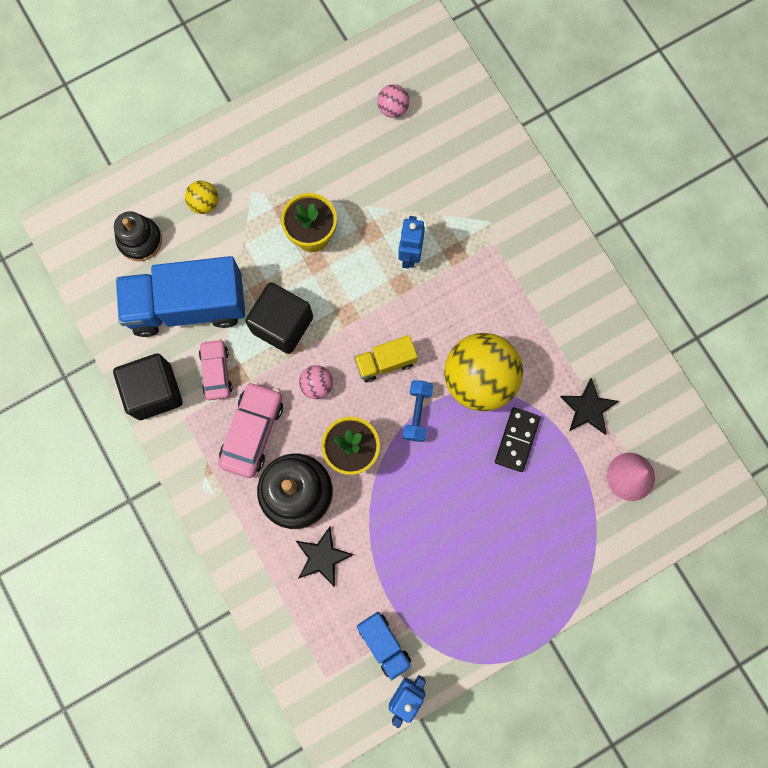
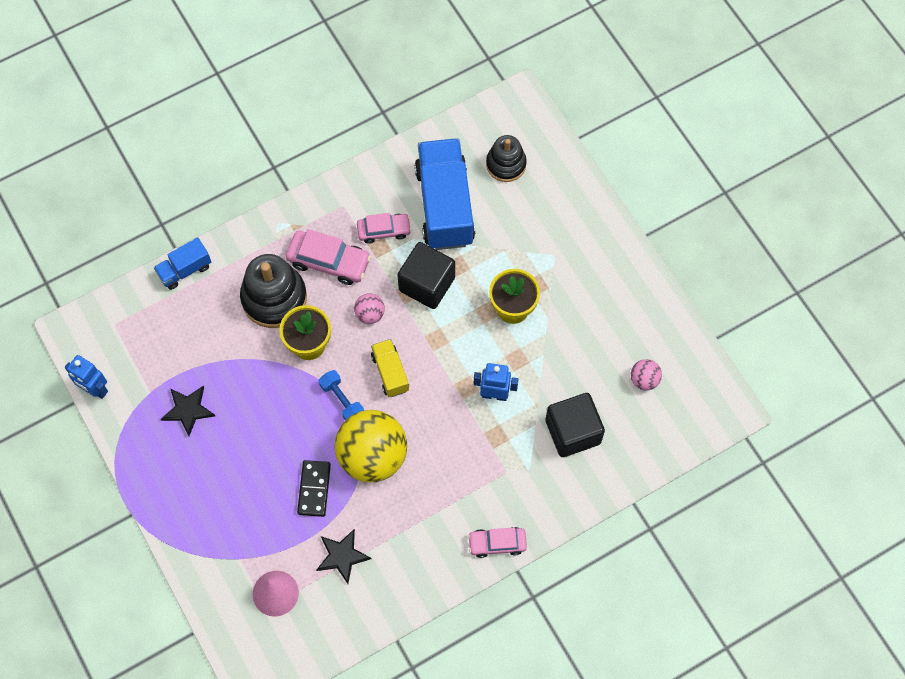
camera: 90 degrees right, 10 degrees down
(154, 391) = (367, 182): black cube -> black cube (573, 432)
(204, 203) = (542, 216): yellow ball -> none
(322, 557) = (216, 320): black star -> black star (188, 410)
(384, 644) = (138, 371): blue truck -> blue truck (185, 270)
(417, 413) = (342, 400): blue dumbbell -> blue dumbbell turned 45 degrees clockwise
(517, 440) = (314, 489): black domino -> black domino turned 75 degrees clockwise
(569, 254) = (497, 543): none -> pink car

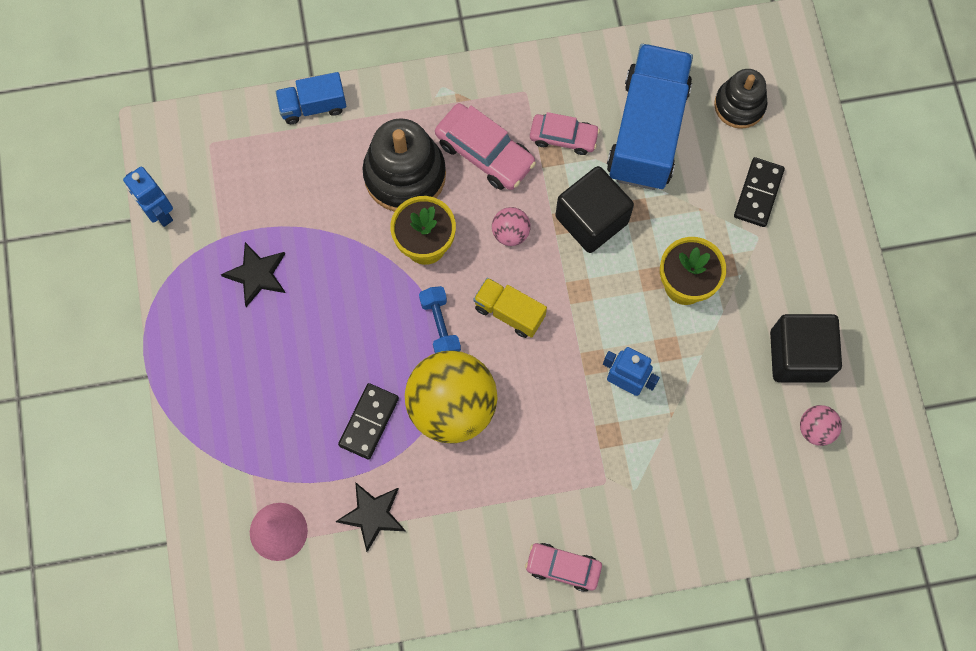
camera: 20 degrees right, 5 degrees up
(390, 372) = (509, 312): yellow truck -> yellow truck turned 60 degrees counterclockwise
(542, 224) = (758, 193): none -> black domino
(573, 432) = (704, 463): black cube -> black cube (798, 356)

